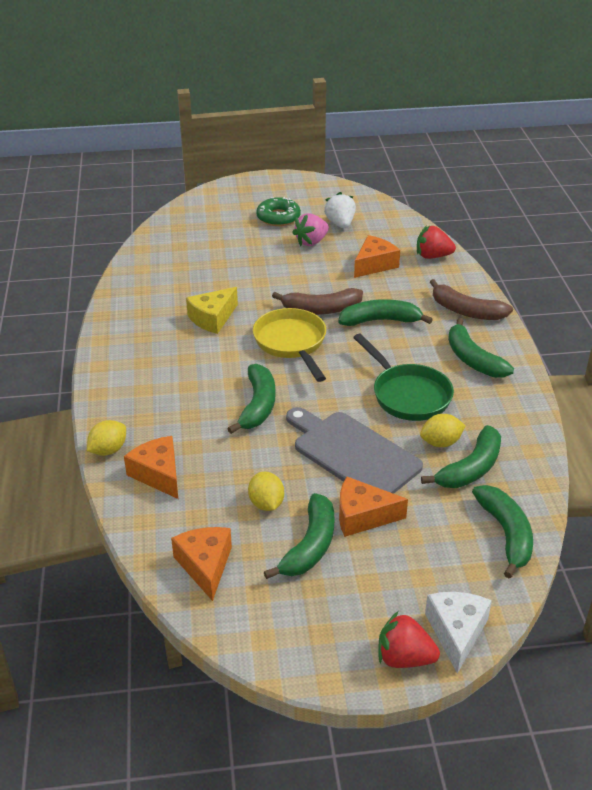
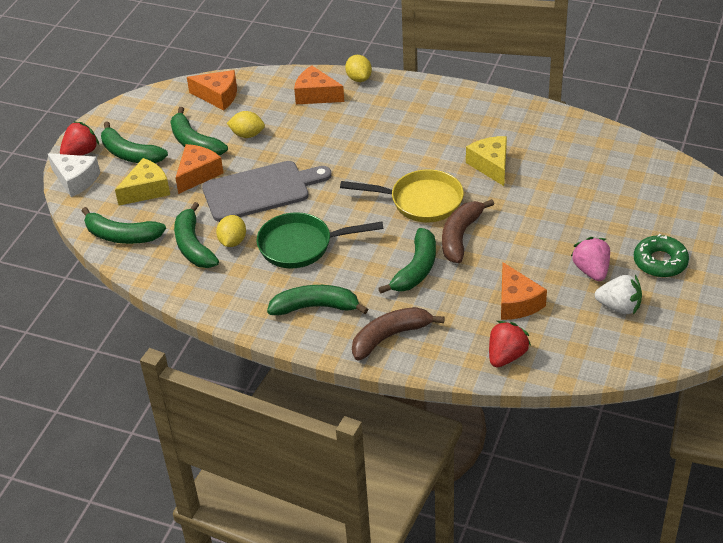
camera: 120 degrees right, 5 degrees up
(158, 474) = (316, 95): orange cheese -> orange cheese turned 150 degrees counterclockwise
(258, 405) = (352, 159): green banana -> green banana (130, 154)
(421, 549) = (146, 190): none -> yellow cheese

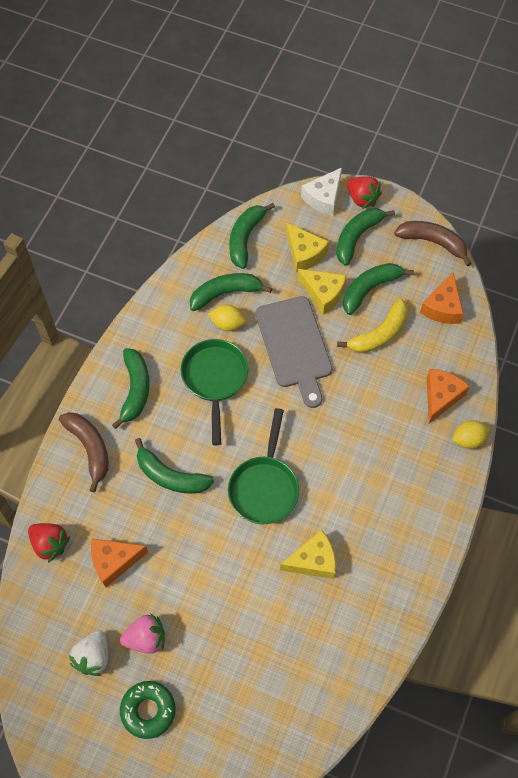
camera: 90 degrees right, 20 degrees up
(198, 174) = (323, 293): orange cheese -> yellow cheese
(247, 135) = (379, 334): yellow lemon -> yellow banana
(420, 201) = (264, 487): yellow pan -> green pan
(460, 236) = (210, 520): brown banana -> brown banana (433, 242)

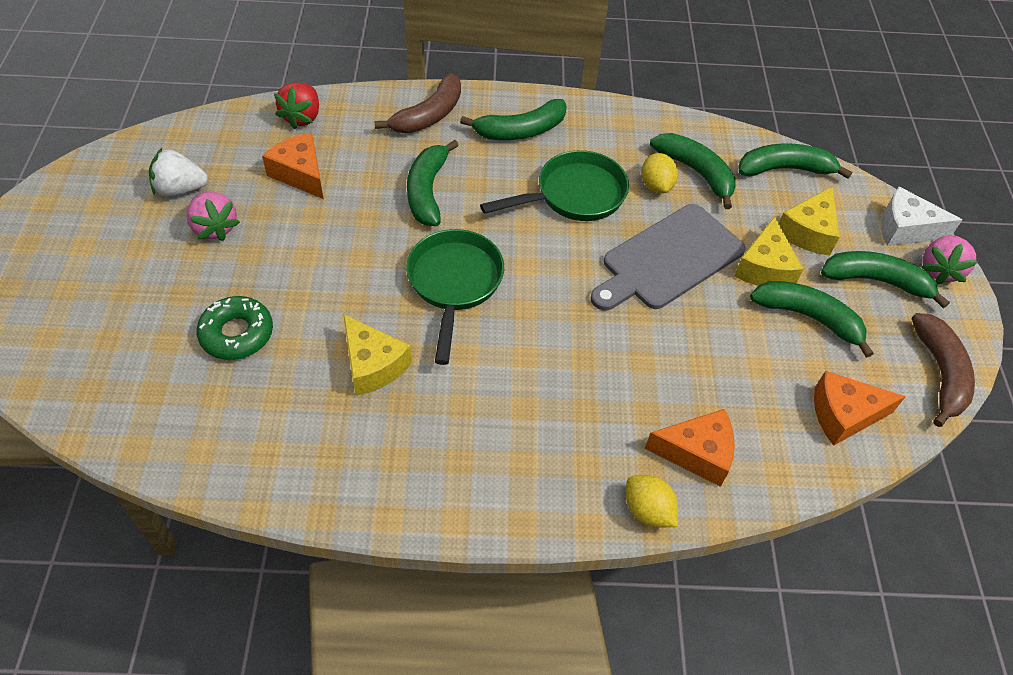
camera: 65 degrees right, 10 degrees down
(148, 710) = (126, 255): green donut -> green donut (237, 334)
(264, 487) = (454, 284): green pan -> green pan turned 105 degrees clockwise
(362, 198) = (939, 270): red strawberry -> pink strawberry
(379, 334) = (747, 347): yellow banana -> none

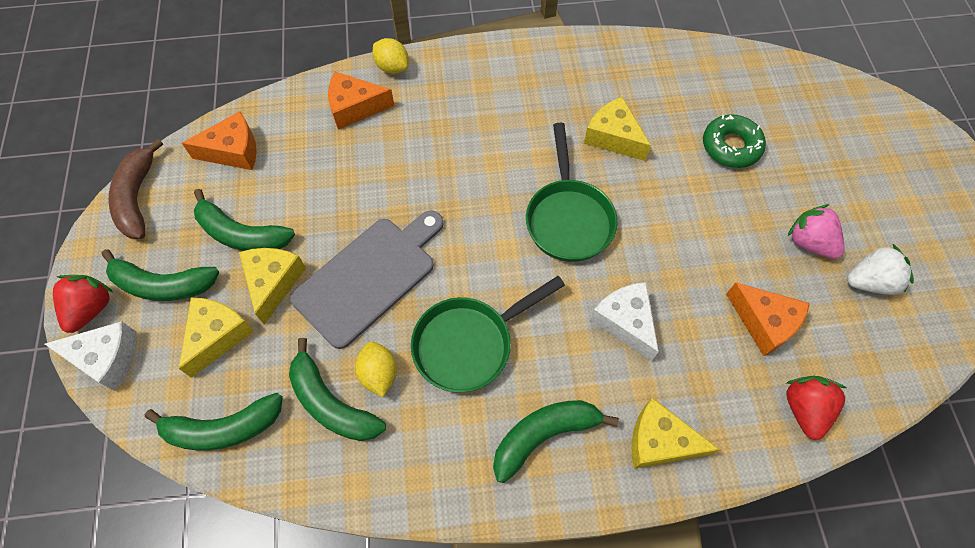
camera: 175 degrees right, 10 degrees up
(427, 191) = (625, 322): green banana -> white cheese
(429, 115) = (659, 441): brown banana -> yellow cheese
(939, 270) = (91, 309): pink strawberry -> red strawberry

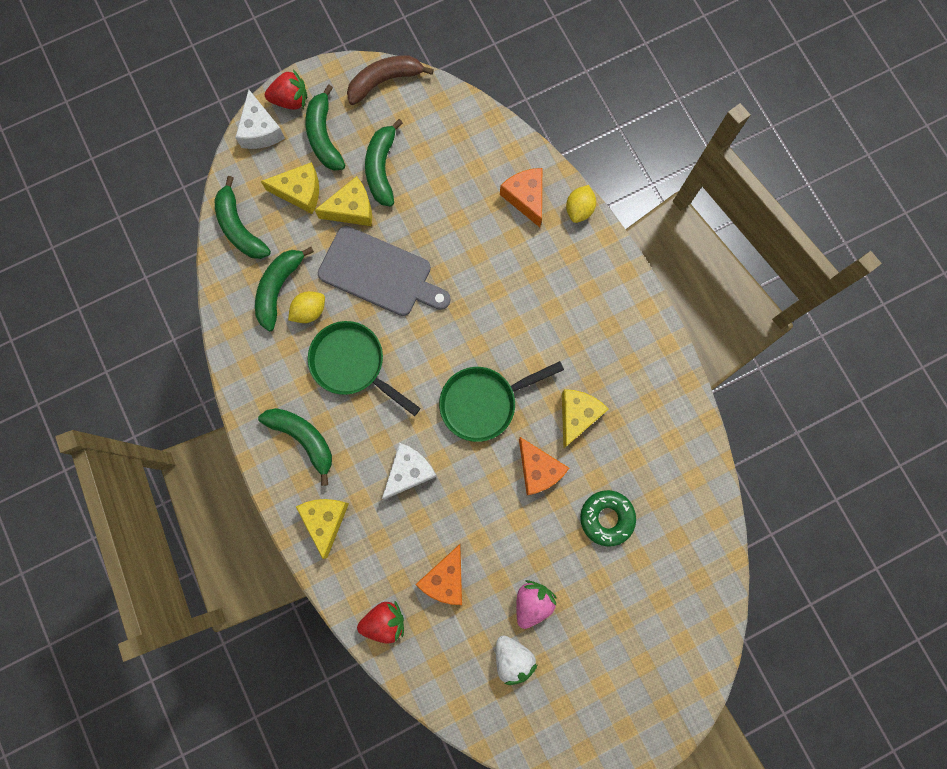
camera: 70 degrees right, 15 degrees up
(233, 151) = (449, 127): orange cheese -> orange cheese (538, 469)

